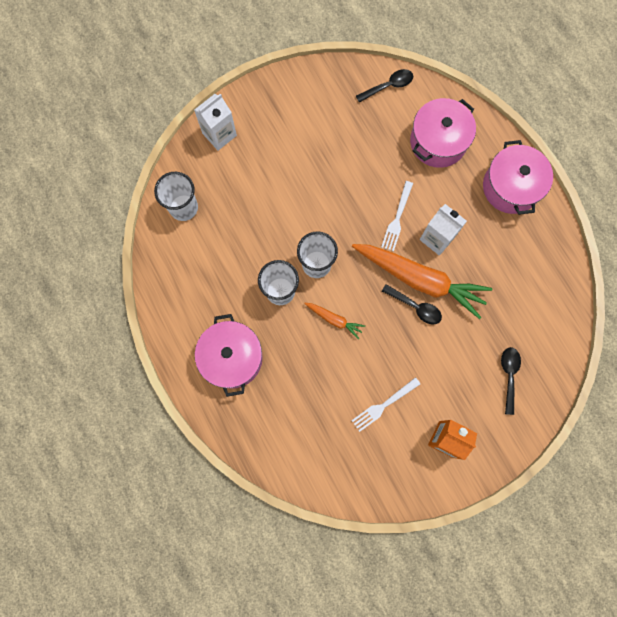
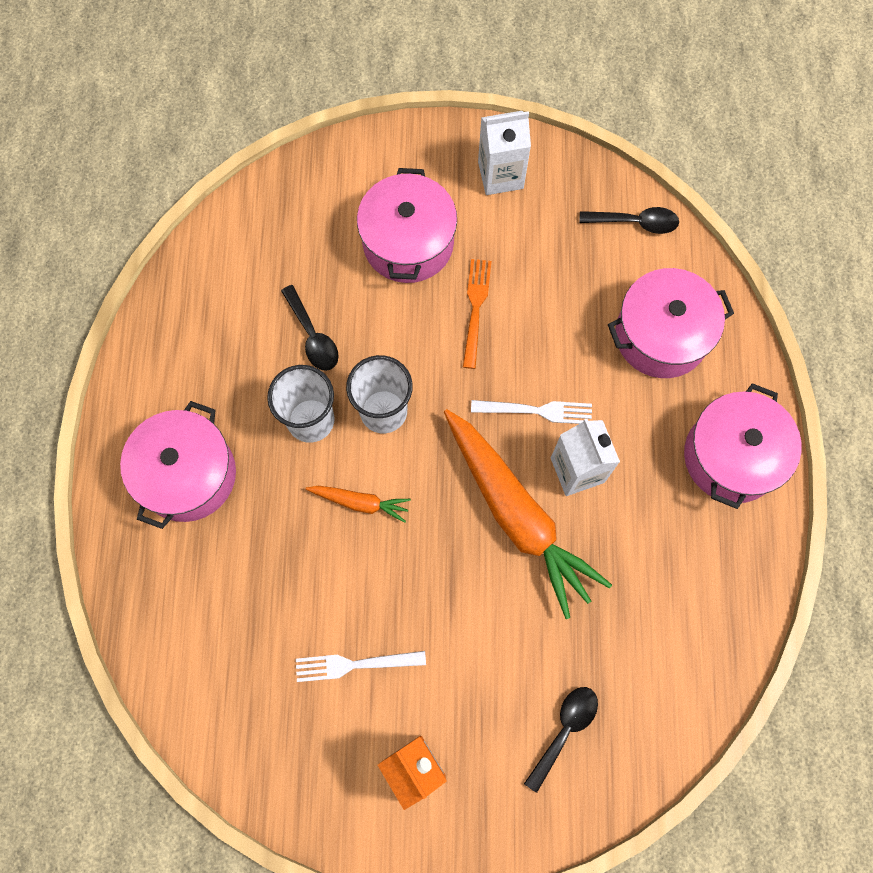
camera: 30 degrees right, 5 degrees down
(183, 207) = (252, 237): white cup -> none
(219, 134) = (361, 167): white carton -> white carton (500, 175)
(272, 163) = (408, 243): none -> pink pot
(331, 180) = (475, 309): none -> orange fork
(334, 320) = (360, 502): orange carrot -> orange carrot turned 45 degrees counterclockwise
(397, 218) = (536, 411): white fork -> white fork turned 135 degrees counterclockwise
(415, 307) = (487, 550): black spoon -> black spoon (313, 336)

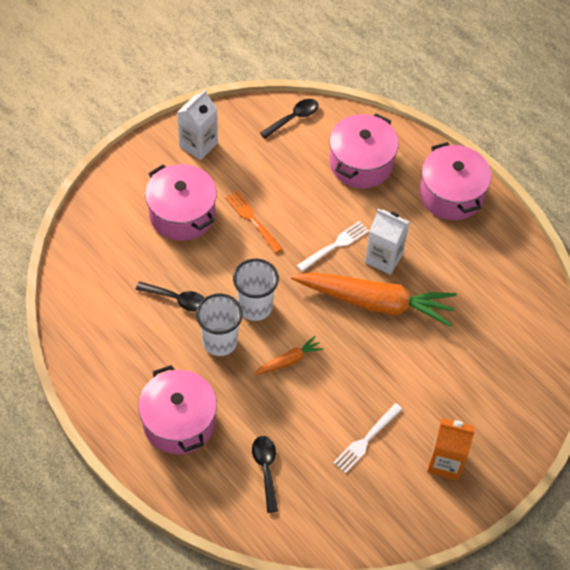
camera: 45 degrees left, 15 degrees down
(564, 730) = (499, 383): black spoon -> black spoon (266, 469)

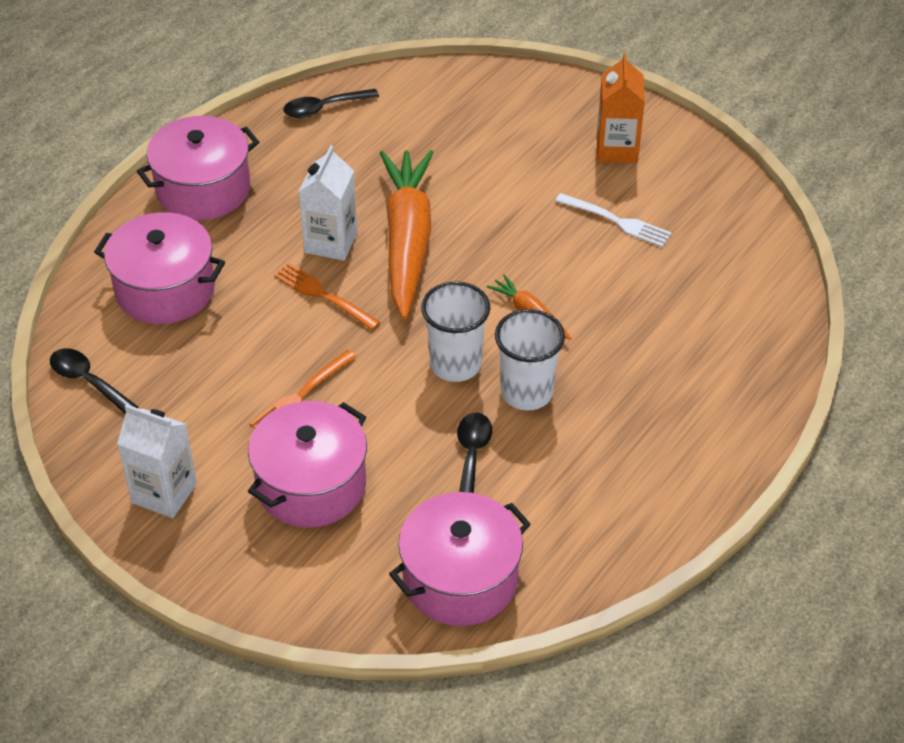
camera: 100 degrees left, 10 degrees down
(179, 422) = (671, 411): pink pot -> pink pot (460, 579)
(266, 469) = (700, 309): black spoon -> black spoon (324, 108)
(335, 245) = (323, 295): white fork -> orange fork

